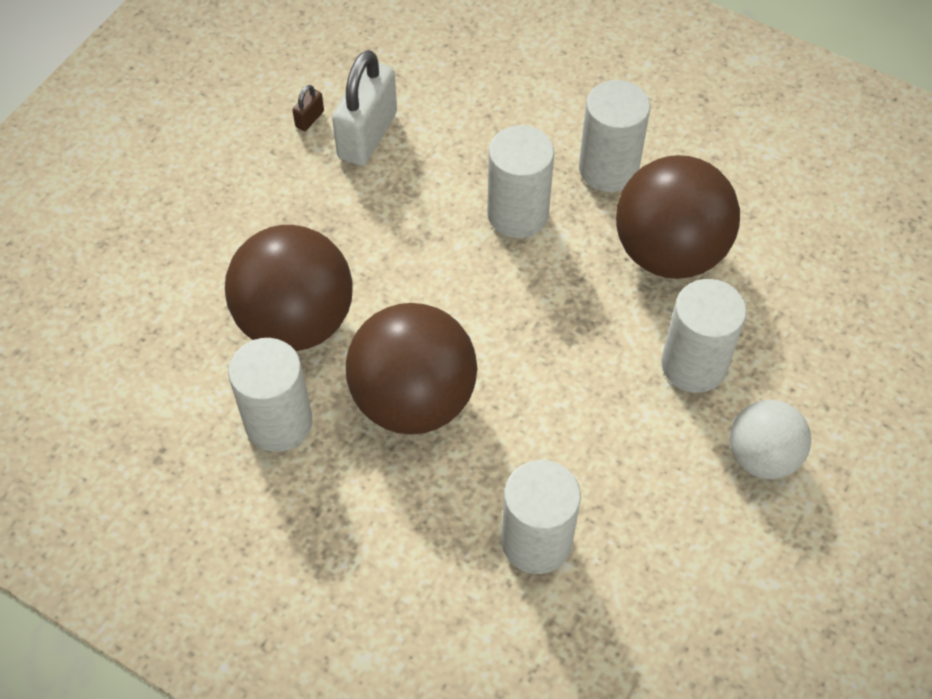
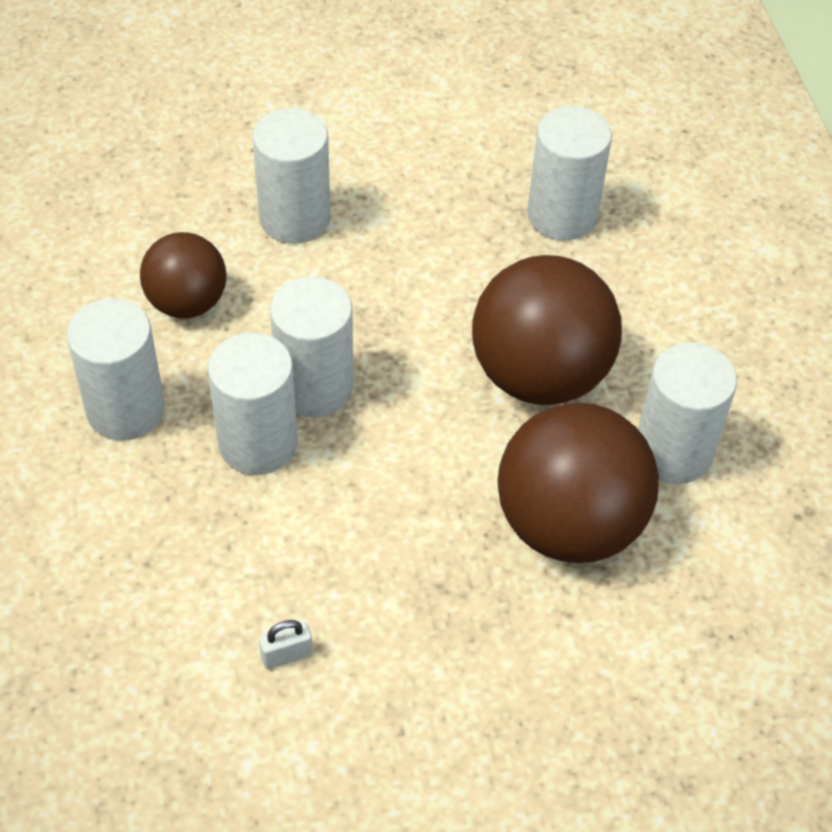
camera: 135 degrees left, 5 degrees down
(310, 119) = (320, 734): brown padlock -> none
(367, 135) = (286, 655): white padlock -> white padlock, size x0.42
(531, 270) = (314, 387): none -> white cylinder
(669, 252) = (187, 302): brown ball -> brown ball, size x0.60
(762, 456) = (336, 134): white ball -> none

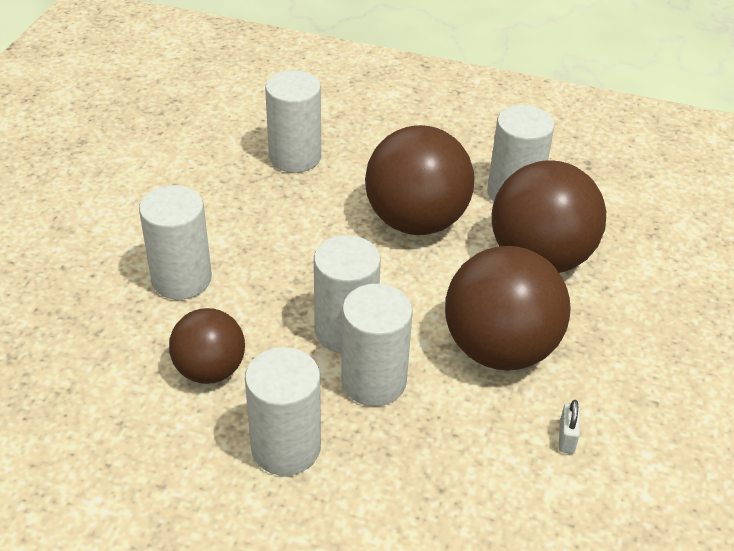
camera: 60 degrees left, 10 degrees down
(383, 540) = (499, 349): none -> brown ball

